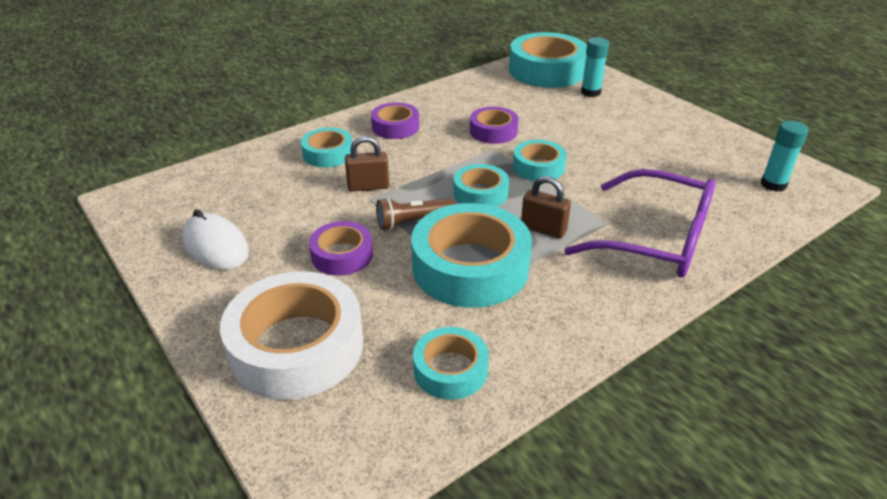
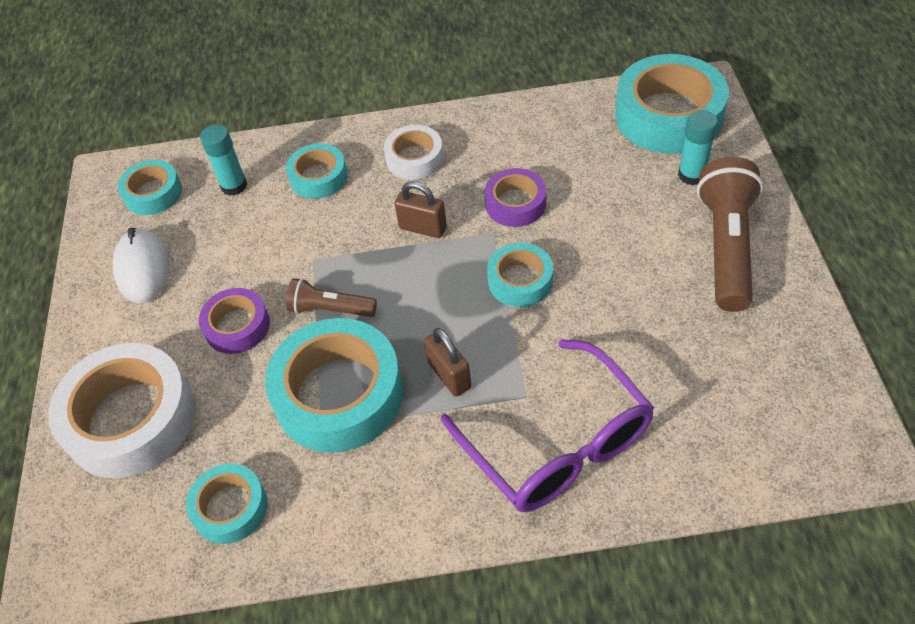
camera: 35 degrees right, 15 degrees up
(368, 186) = (324, 241): brown padlock -> brown padlock (423, 228)
(395, 127) = (414, 158): purple tape -> white tape
(480, 193) = (426, 296): turquoise tape -> turquoise tape (153, 193)
(648, 117) = (726, 247): none -> brown flashlight
(773, 184) = (784, 423): turquoise glue stick -> turquoise glue stick (234, 186)

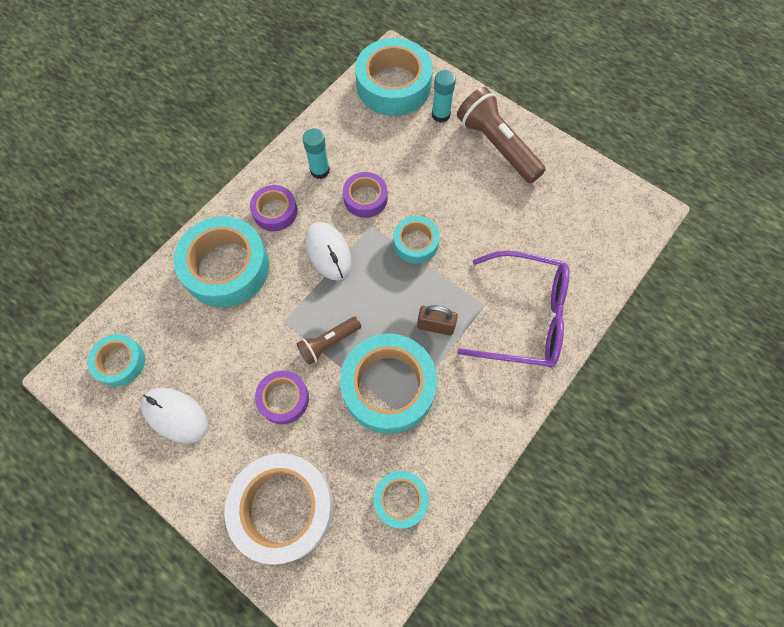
camera: 50 degrees left, 15 degrees up
(234, 186) = (174, 314): turquoise glue stick -> turquoise glue stick (320, 170)
(318, 177) = (226, 267): turquoise tape -> turquoise tape, size x1.85
(414, 158) = (275, 211): white tape -> purple tape
(423, 228) = (328, 252): brown padlock -> white mouse

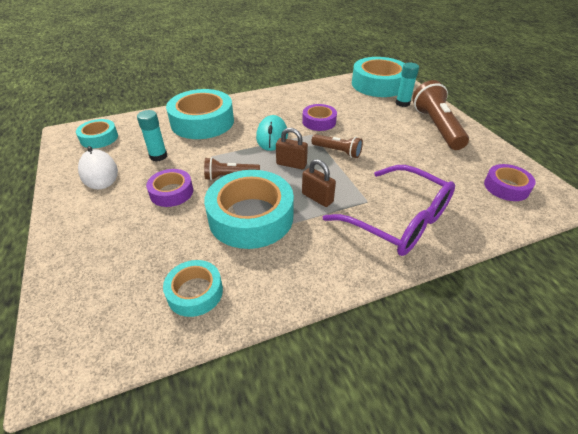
camera: 30 degrees right, 25 degrees down
(275, 211) = (255, 110): purple tape -> purple tape (506, 187)
(283, 508) = (105, 252): white tape -> none
(320, 170) = (299, 102): turquoise glue stick -> turquoise glue stick (158, 156)
(328, 252) = (272, 136): white mouse -> turquoise mouse
(379, 289) = (291, 164): none -> brown padlock
(415, 243) = (337, 151): turquoise tape -> brown flashlight

